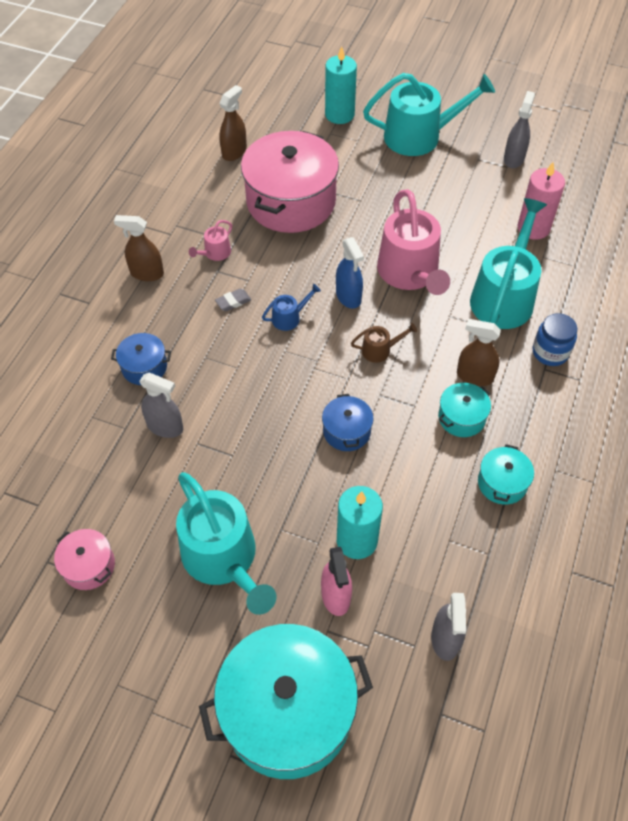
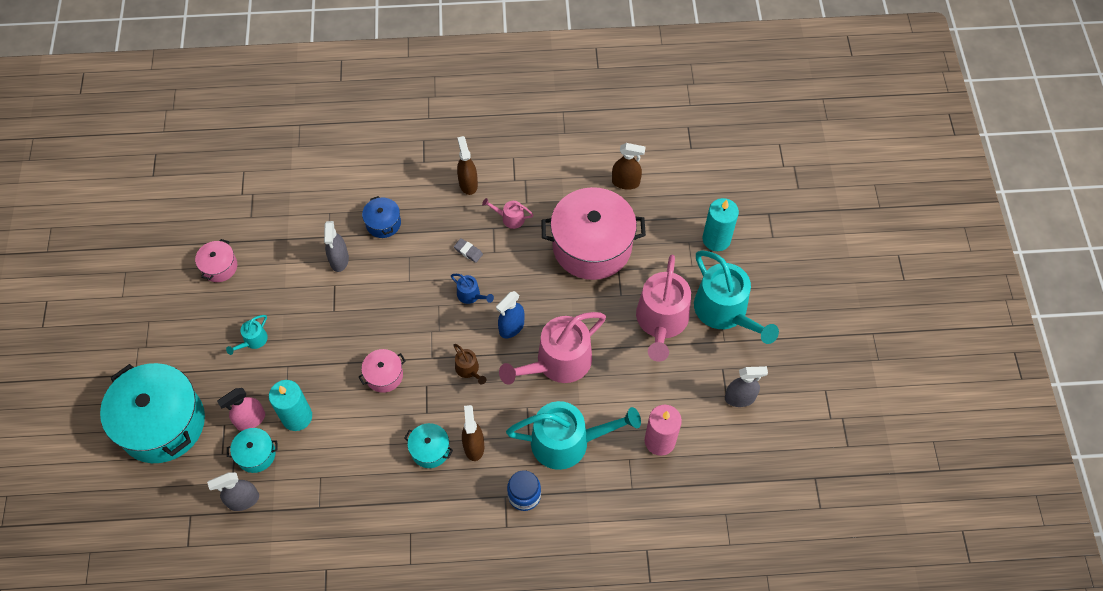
camera: 65 degrees right, 5 degrees up
(223, 558) = (253, 340): turquoise watering can -> turquoise watering can, size x0.44
(346, 431) = (384, 375): blue pot -> pink pot
(405, 182) = (661, 321): none -> pink watering can
(502, 483) = (382, 498): turquoise pot -> turquoise pot (256, 454)

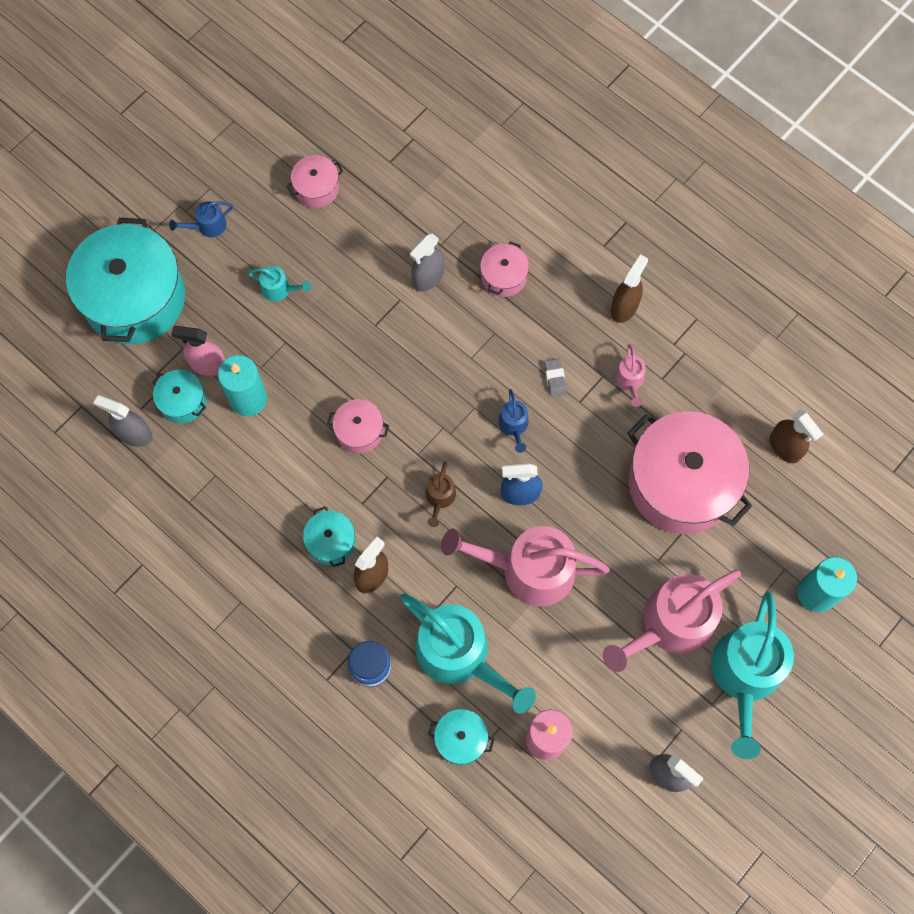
camera: 45 degrees right, 10 degrees up
(169, 343) = (208, 226): none -> blue watering can
(253, 340) = (279, 289): turquoise watering can -> turquoise watering can turned 150 degrees counterclockwise
(383, 223) = (503, 276): blue pot -> pink pot
(510, 218) = (629, 381): pink watering can -> pink watering can turned 150 degrees counterclockwise
(615, 485) = (461, 739): none -> turquoise pot

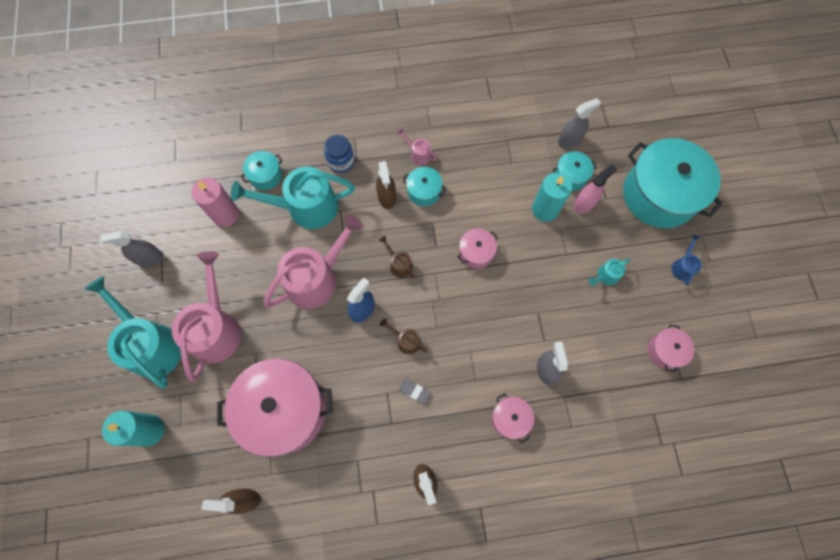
camera: 130 degrees right, 0 degrees up
(514, 425) = (406, 341): blue watering can -> brown watering can
(629, 381) = (373, 437): pink watering can -> pink watering can (418, 154)

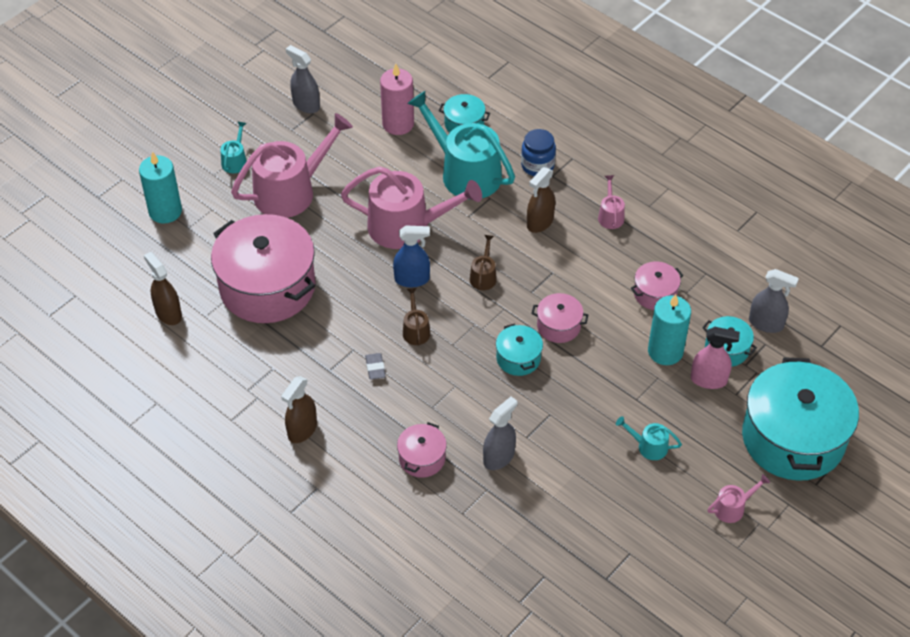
camera: 50 degrees right, 20 degrees down
(152, 345) = (235, 161): turquoise watering can -> turquoise watering can, size x0.44
(424, 191) = (577, 245): turquoise pot -> turquoise pot (518, 358)
(665, 351) = (622, 547): pink pot -> pink pot (655, 294)
(682, 267) = (732, 508): blue watering can -> pink watering can

